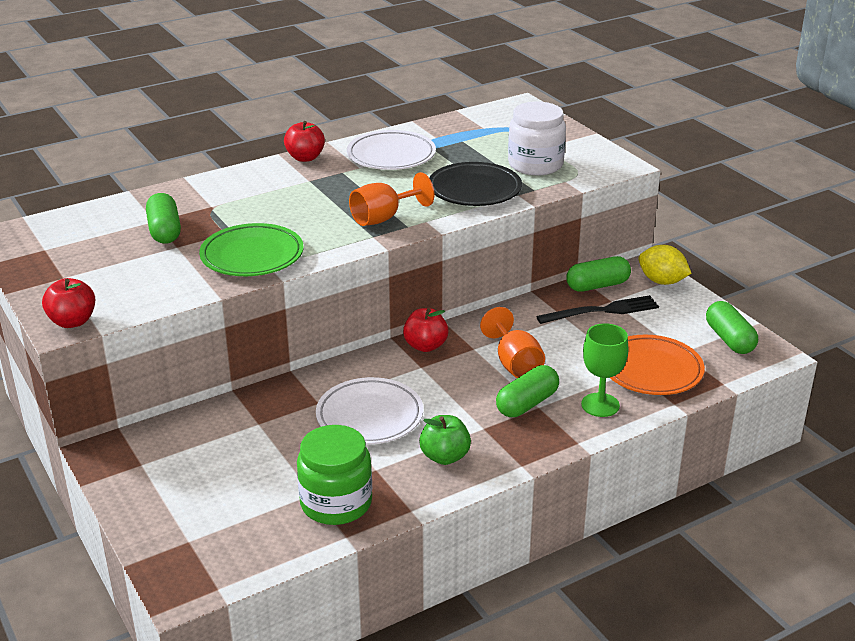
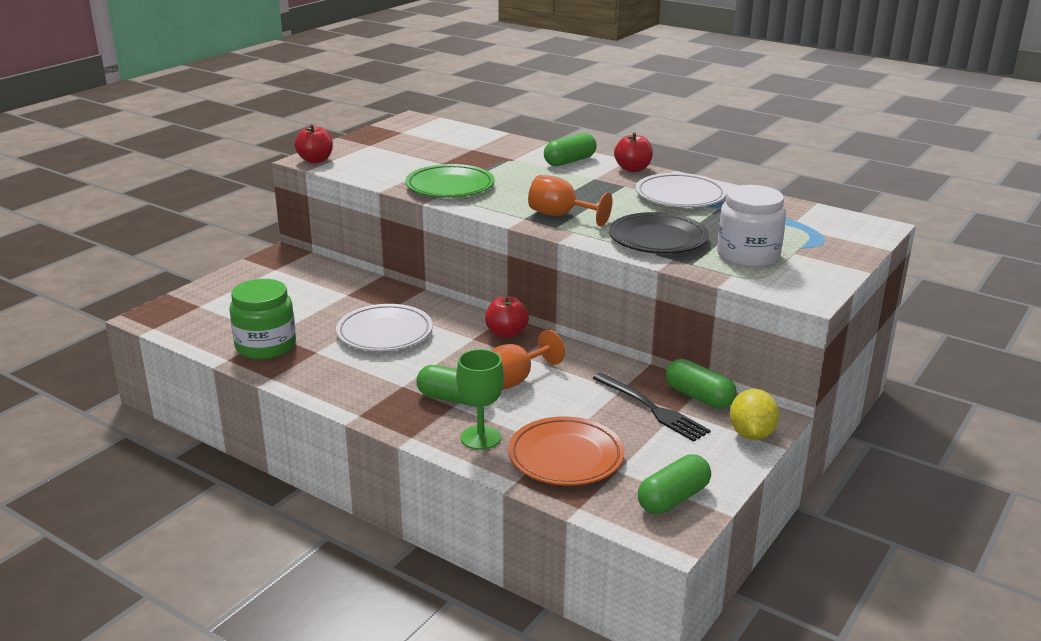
camera: 65 degrees right, 5 degrees down
(164, 231) = (460, 155): green capsule -> green capsule (569, 161)
(445, 457) = (350, 377): green apple -> none

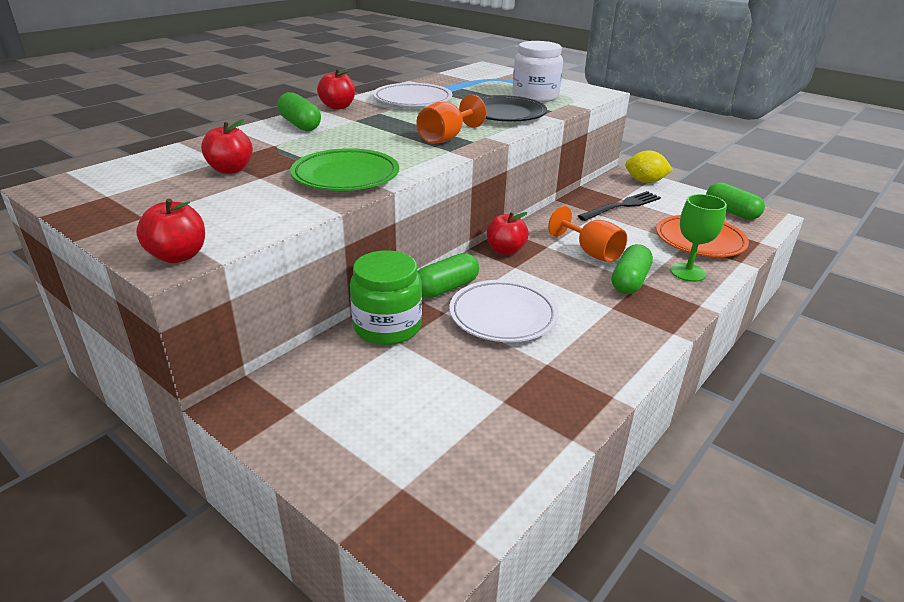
camera: 85 degrees left, 5 degrees up
(265, 346) = (534, 405): green jar -> green jar (387, 327)
(454, 153) = (230, 170): none -> red apple
(699, 397) = (602, 190): green capsule -> green capsule (446, 288)

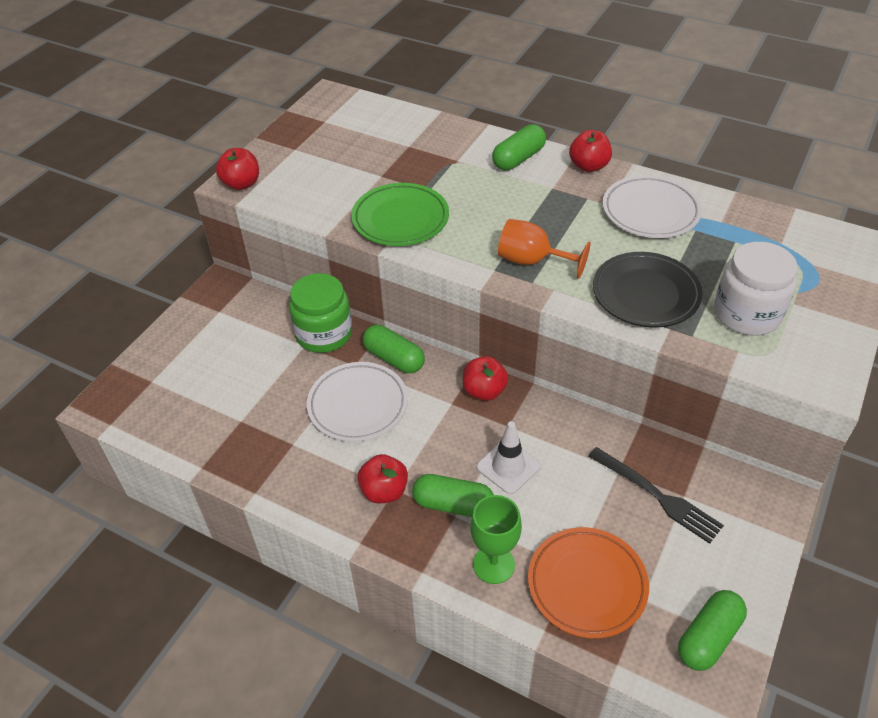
camera: 80 degrees right, 15 degrees up
(230, 170) = (390, 156): red apple -> red apple (384, 491)
(591, 252) = (508, 466): orange goblet -> white traffic cone
(645, 182) = (764, 525): yellow lemon -> none

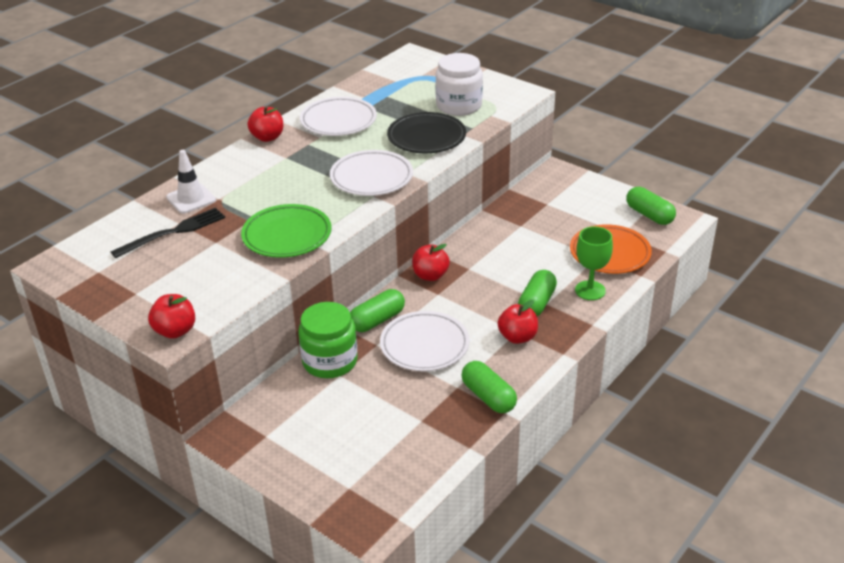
camera: 80 degrees left, 10 degrees down
(508, 466) = (507, 273): white traffic cone -> white traffic cone (191, 199)
(518, 159) = (236, 168): green capsule -> green capsule (488, 397)
(532, 261) = (371, 178): orange goblet -> white plate
(657, 496) = (546, 214): black fork -> black fork (173, 232)

